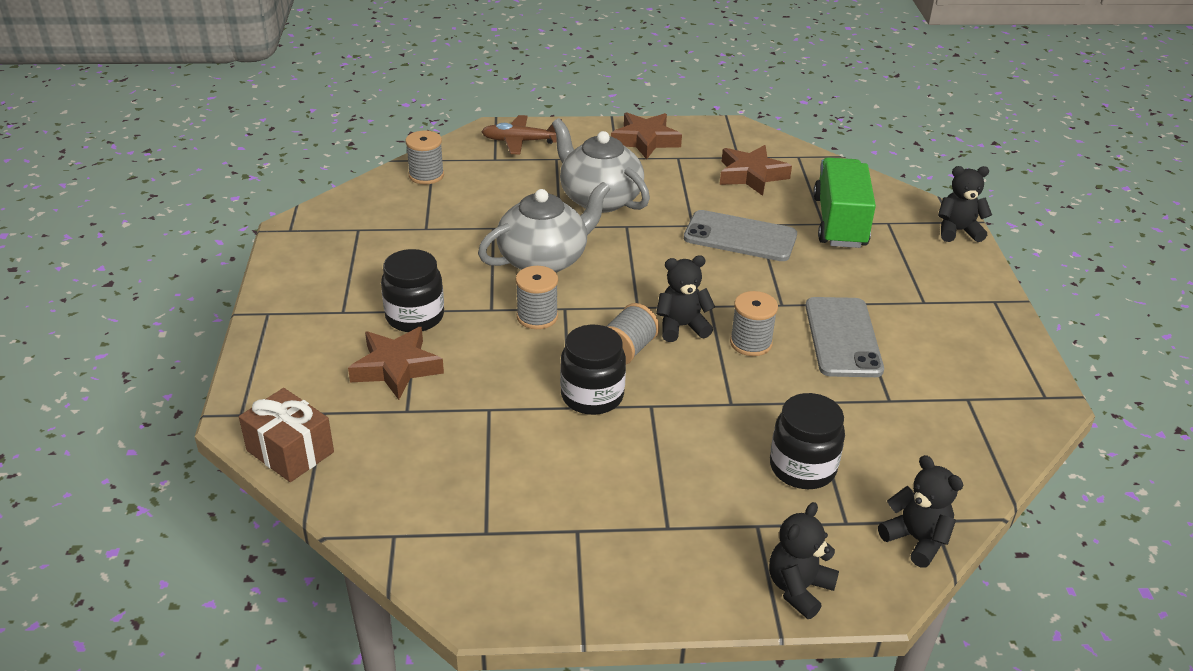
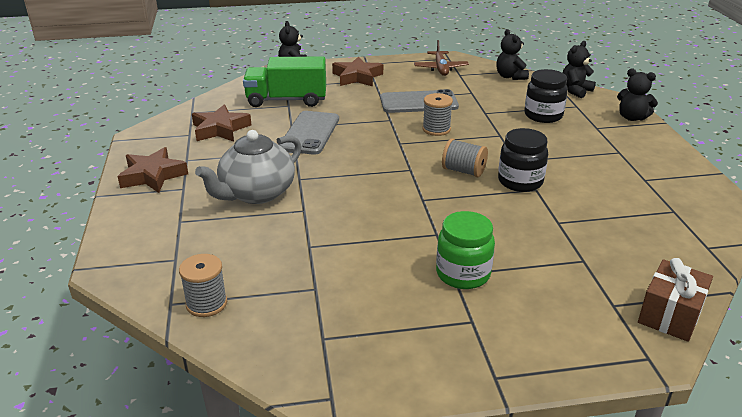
camera: 95 degrees left, 5 degrees down
(396, 368) = (536, 274): brown star -> brown star (357, 77)
(415, 317) = (463, 274): black jar -> green jar
(520, 141) = (140, 246): brown plane -> brown plane (441, 68)
(537, 317) = (439, 211): grey spool -> none
(544, 259) = (357, 214): grey teapot -> none
(682, 326) = (428, 152): black teddy bear -> black teddy bear (510, 76)

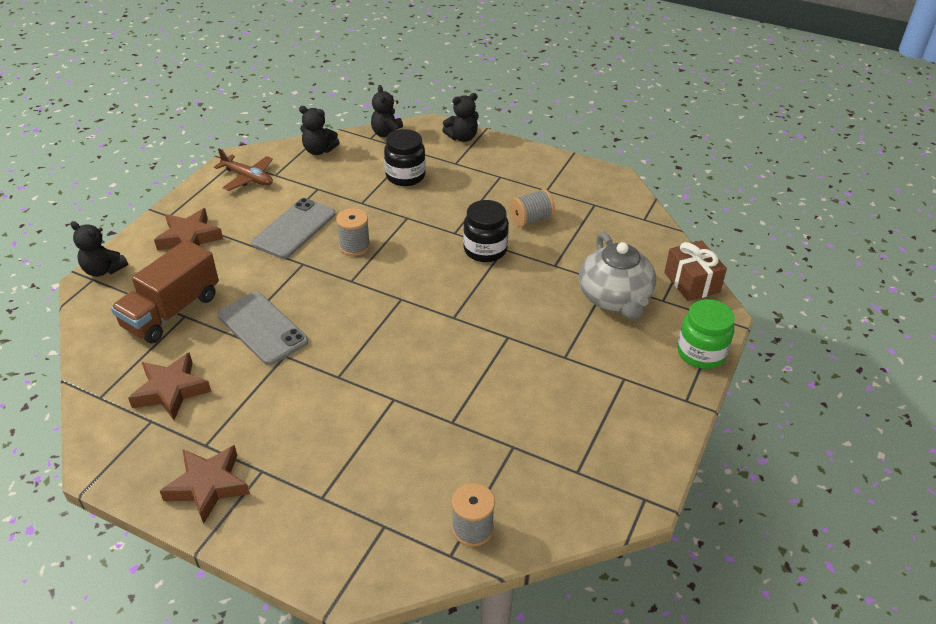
camera: 55 degrees left, 10 degrees up
(256, 193) = (331, 418): grey teapot -> grey teapot (615, 299)
(287, 100) = (172, 311): green truck -> brown truck
(463, 171) = (438, 270): grey spool -> grey spool (531, 219)
(463, 274) = (569, 351): green jar -> green jar (701, 353)

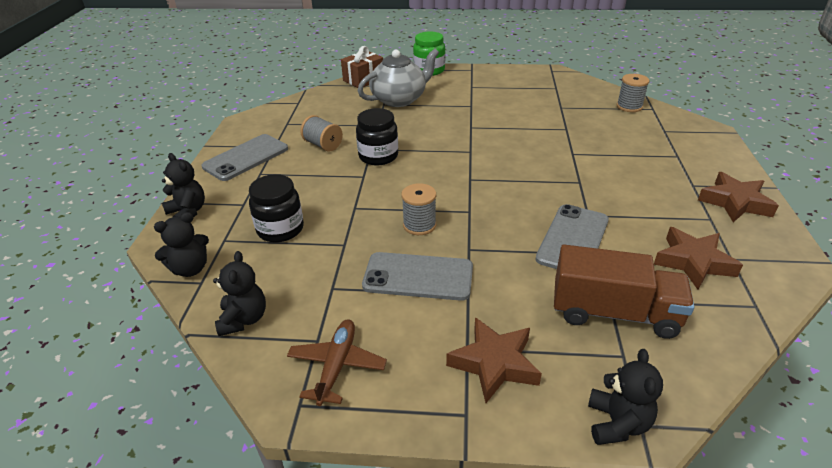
camera: 110 degrees left, 5 degrees down
(534, 172) = (246, 158): none -> grey phone

